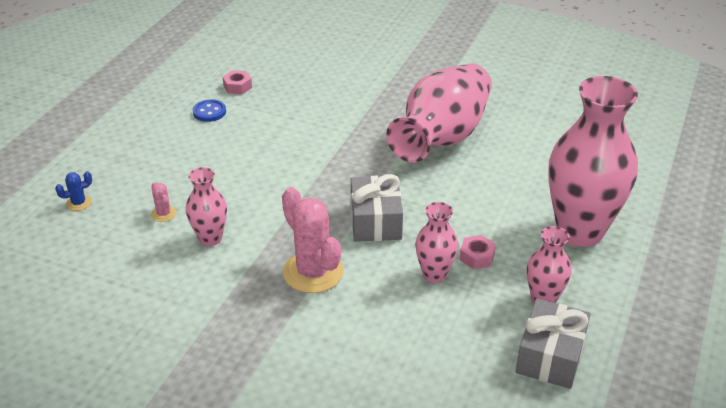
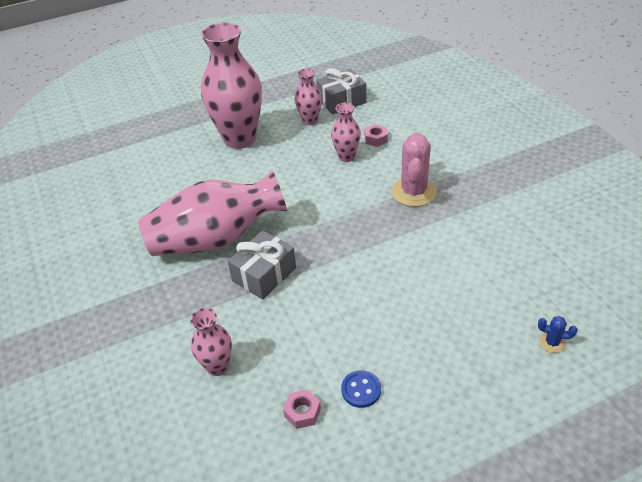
camera: 135 degrees left, 5 degrees up
(163, 214) = (483, 290): pink cactus -> none
(210, 238) = (461, 249): pink vase -> pink vase (218, 367)
(376, 221) = (340, 203): grey gift -> grey gift (264, 274)
(477, 257) = (311, 154): pink nut -> pink nut (376, 139)

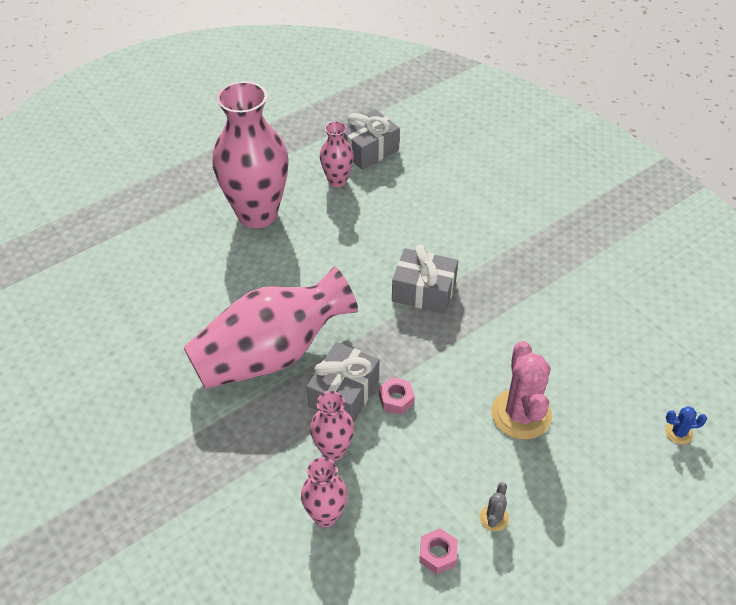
camera: 15 degrees left, 5 degrees up
(346, 157) = (396, 227): pink vase -> pink vase (333, 450)
(354, 205) = (424, 291): none -> grey gift
(361, 390) = (494, 518): blue button -> grey cactus
(376, 139) = (424, 199): pink nut -> pink nut (396, 399)
(413, 192) = (486, 266): pink cactus -> pink cactus (521, 414)

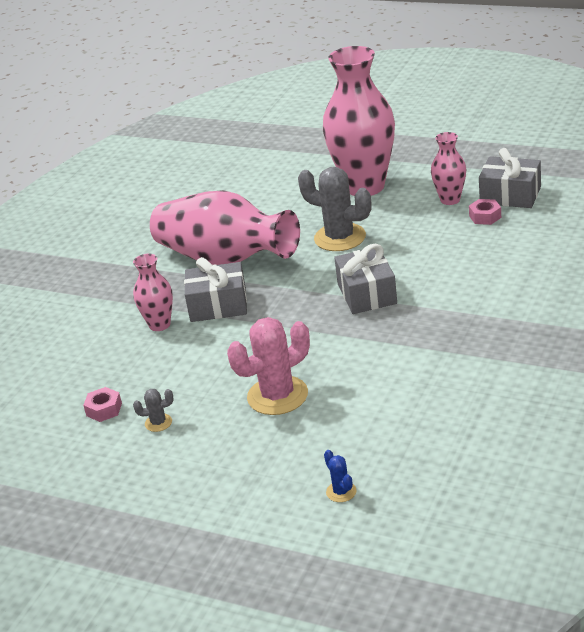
camera: 65 degrees right, 15 degrees down
(321, 266) = (340, 238): none -> grey cactus
(325, 515) = (99, 347): pink vase -> none
(396, 399) = (234, 330): pink nut -> pink nut (485, 216)

